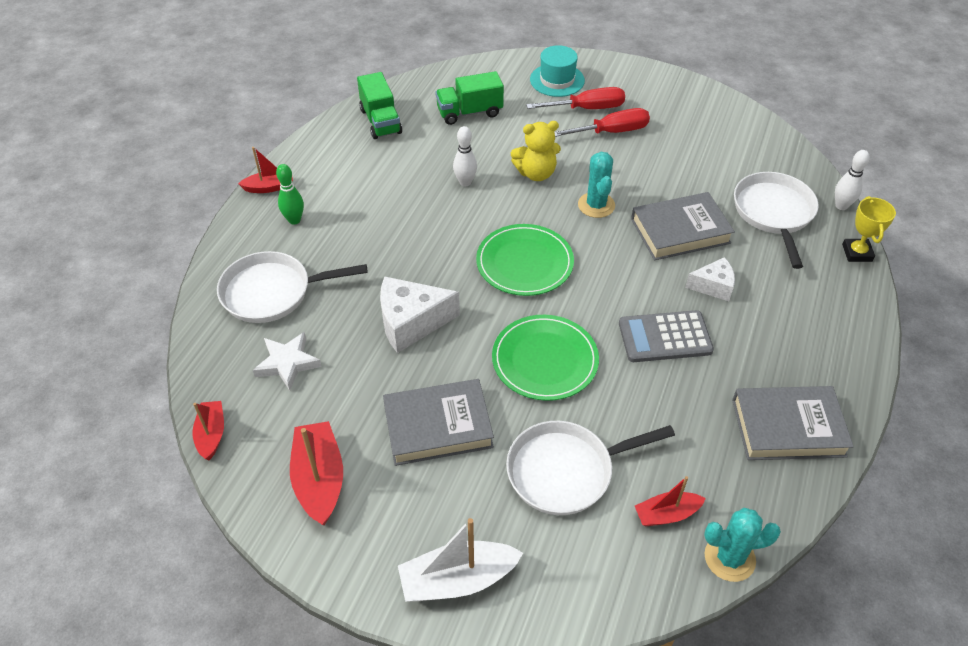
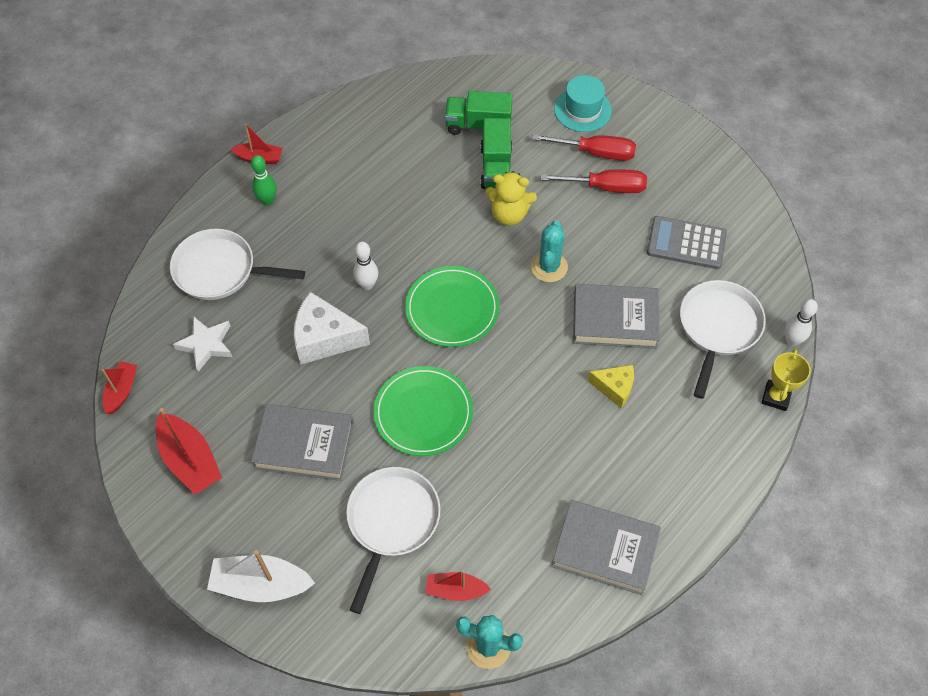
camera: 20 degrees right, 10 degrees up
(319, 479) = (190, 460): red boat -> red boat turned 135 degrees clockwise
(380, 121) = (389, 112): green truck -> green truck (496, 167)
(465, 182) = (438, 205): white bowling pin -> white bowling pin (367, 285)
(566, 471) = (391, 522): white pan -> white pan turned 105 degrees clockwise
(665, 337) = (541, 425): grey calculator -> grey calculator (686, 243)
(713, 286) = (614, 388): white cheese -> yellow cheese

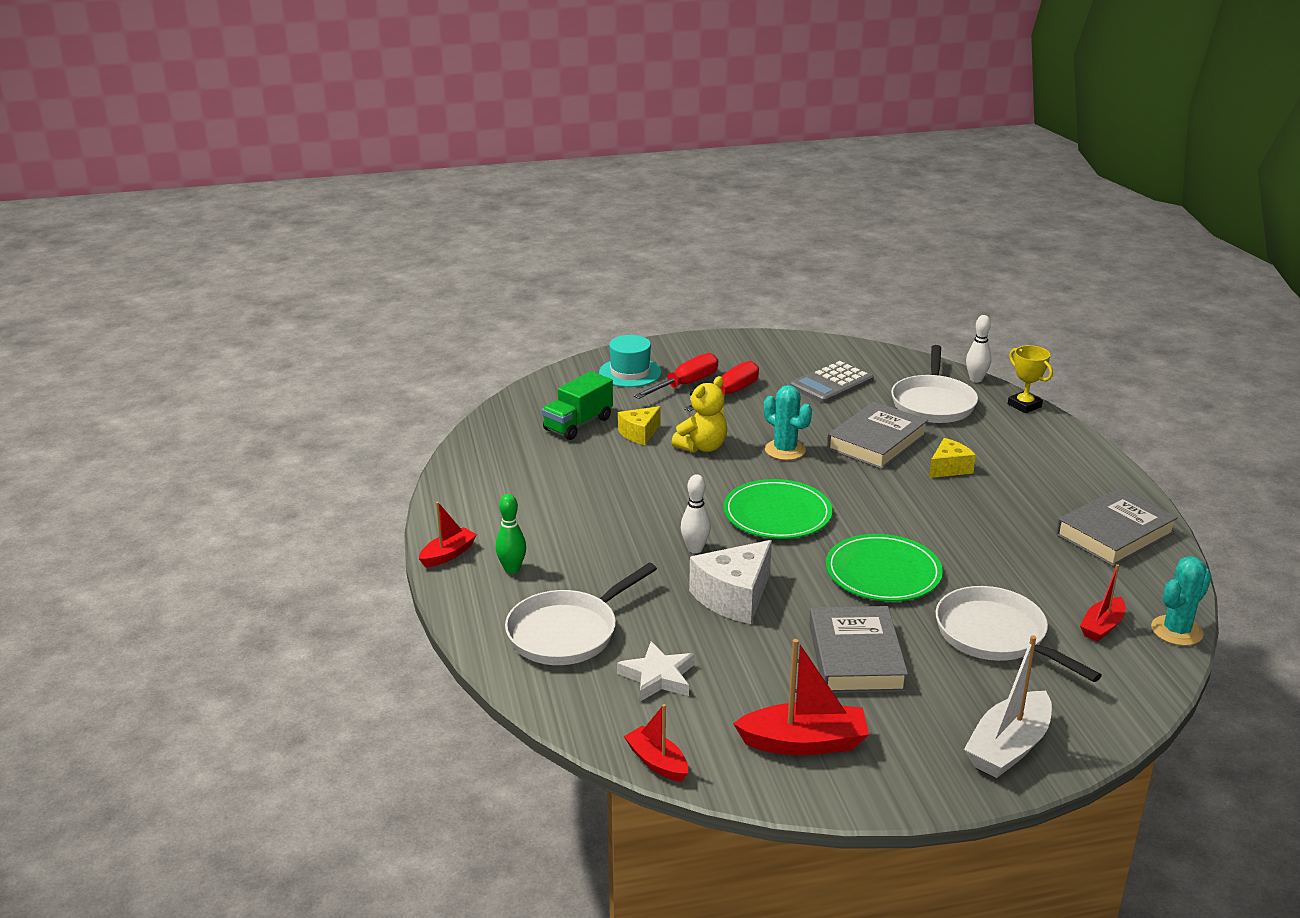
camera: 55 degrees left, 30 degrees down
(304, 445) = (856, 657): grey book -> grey book turned 45 degrees counterclockwise
(496, 167) = (639, 433): green truck -> yellow cheese
(718, 328) = (933, 403): white pan -> white pan turned 135 degrees counterclockwise

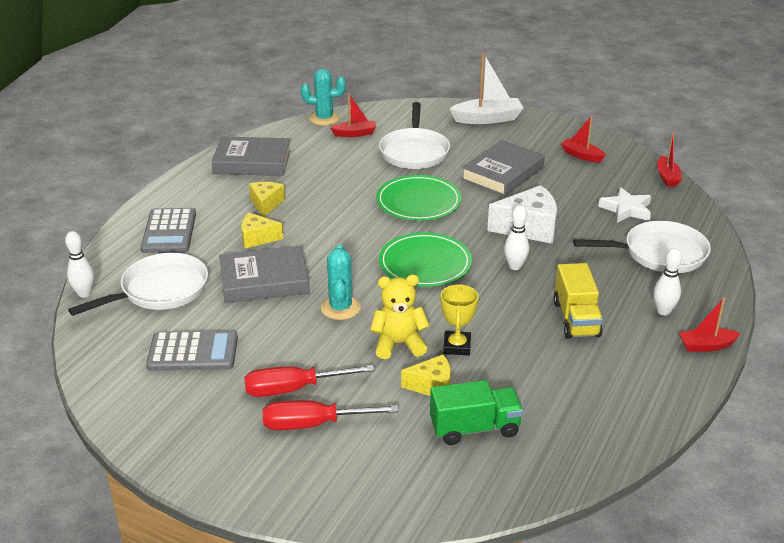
camera: 140 degrees left, 5 degrees up
(512, 569) = (663, 311): green bowling pin -> white bowling pin
(585, 527) = (576, 319): none -> yellow truck
(630, 373) = (343, 474): turquoise hat -> none
(804, 743) = (581, 155): red boat -> red boat, size x0.61
(1007, 499) = (266, 204): none -> yellow cheese
(1024, 405) = (107, 255): yellow trophy -> yellow trophy (457, 346)
(1024, 440) = (169, 232): none -> grey calculator

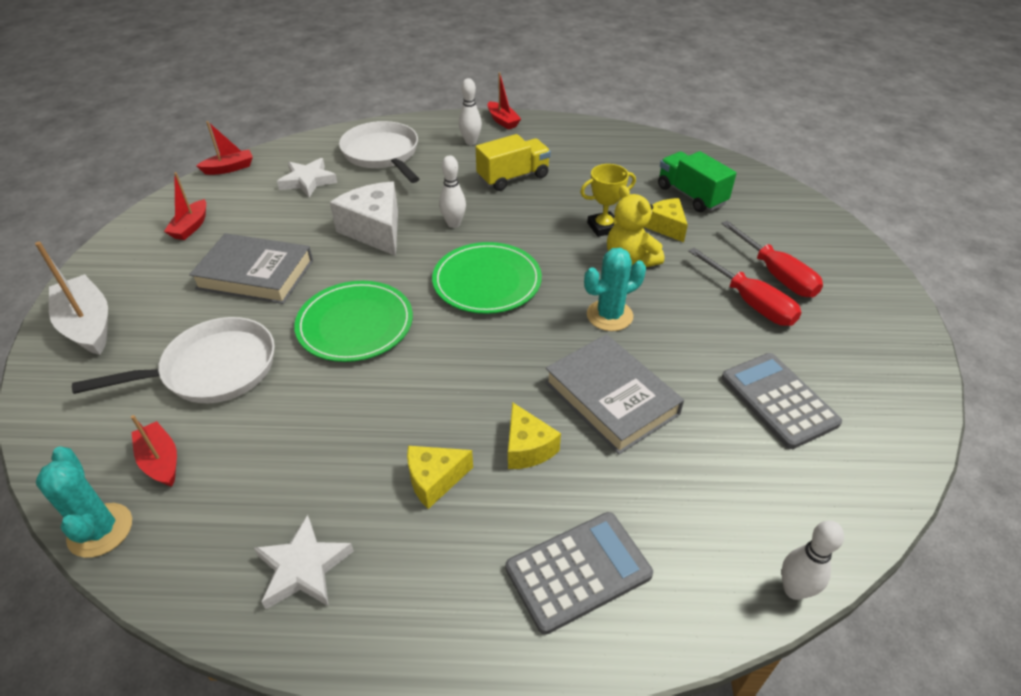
camera: 115 degrees left, 10 degrees up
(159, 290) = (712, 497): white pan -> none
(252, 162) = (303, 568): grey book -> white star

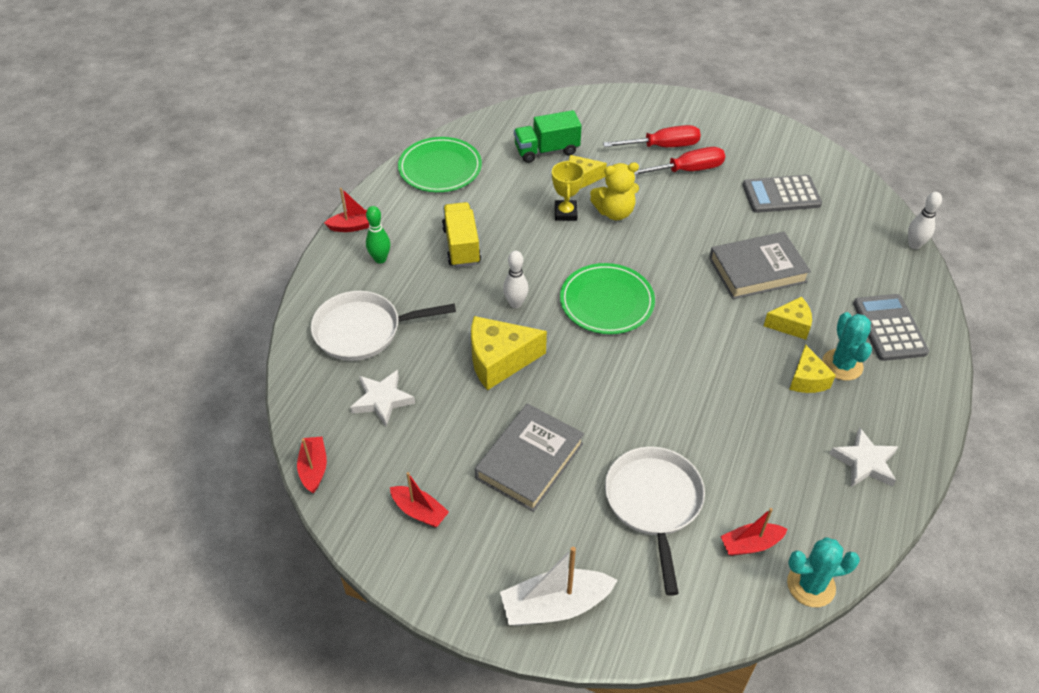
camera: 70 degrees left, 5 degrees up
(355, 324) = (630, 397): green plate -> green plate (440, 168)
(375, 230) = (499, 360): white cheese -> yellow cheese
(471, 142) = (380, 259): white bowling pin -> green bowling pin
(609, 315) = (674, 244): turquoise cactus -> turquoise cactus (842, 365)

